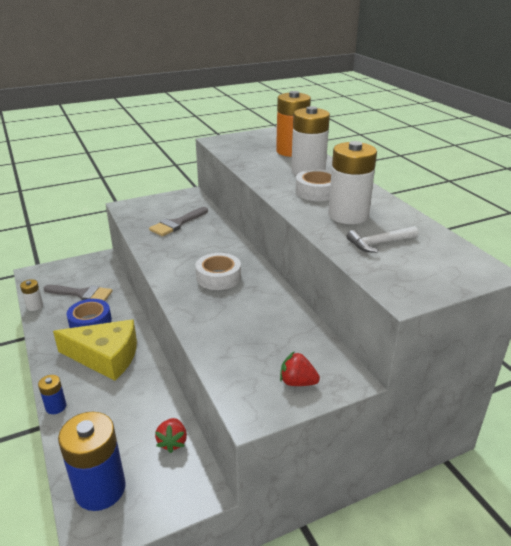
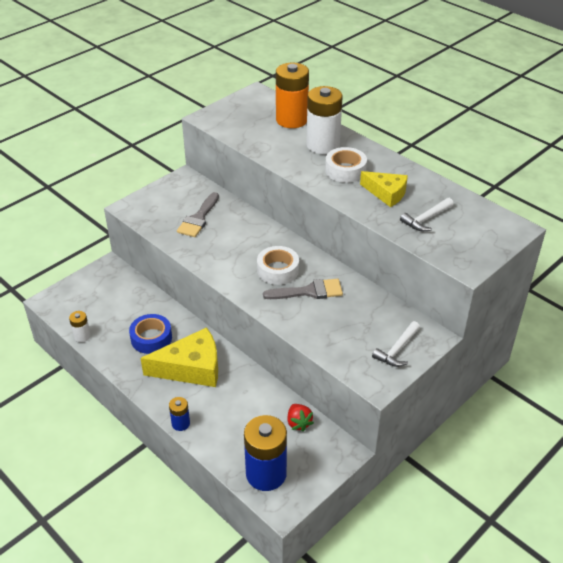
camera: 20 degrees left, 10 degrees up
(82, 294) = (120, 311): grey brush -> grey brush (309, 291)
(297, 382) = (397, 350): red strawberry -> white hammer
(348, 215) = (386, 193): white battery -> yellow cheese

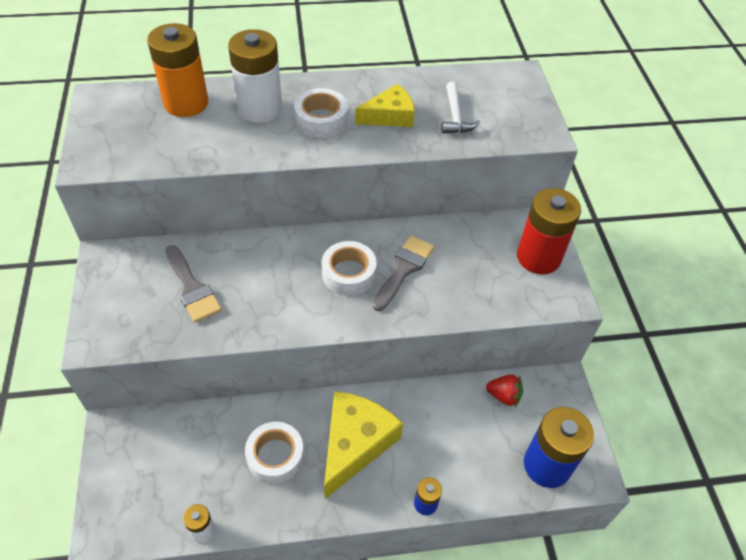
camera: 55 degrees left, 10 degrees up
(151, 338) = (275, 456): blue tape -> white tape
(397, 350) = (538, 257): white hammer -> red battery

